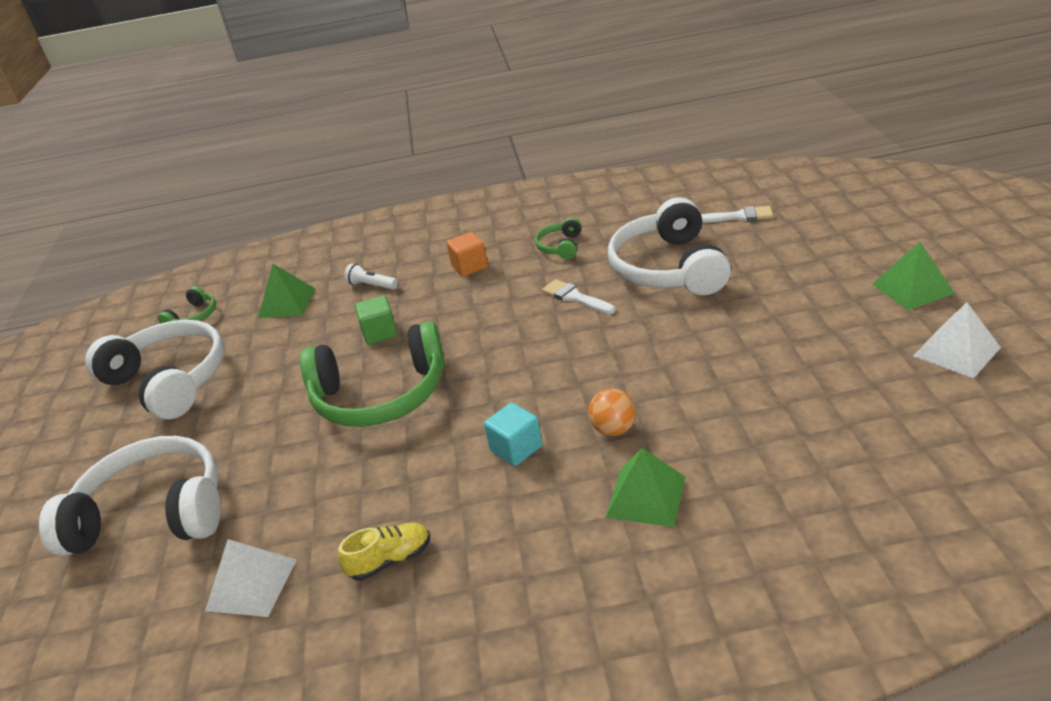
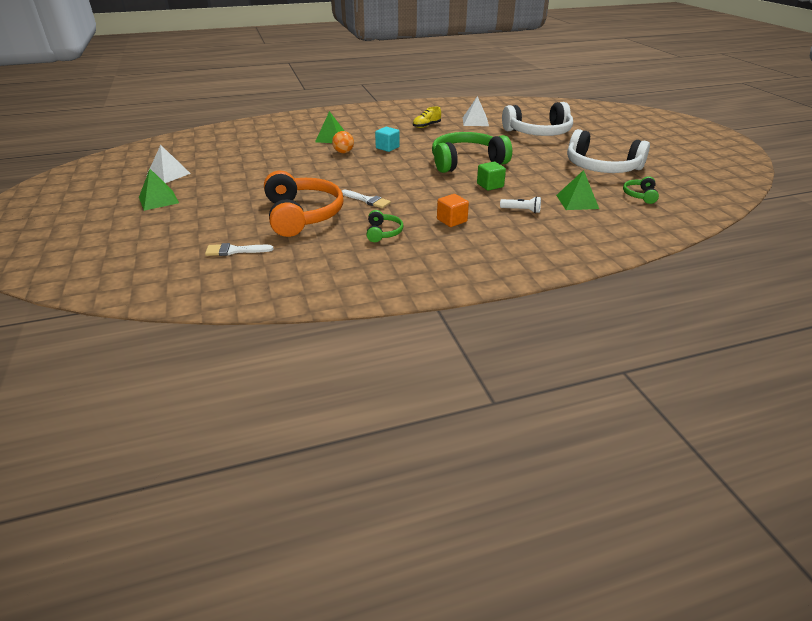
camera: 165 degrees right, 0 degrees up
(668, 268) = (302, 215): white headphones -> orange headphones

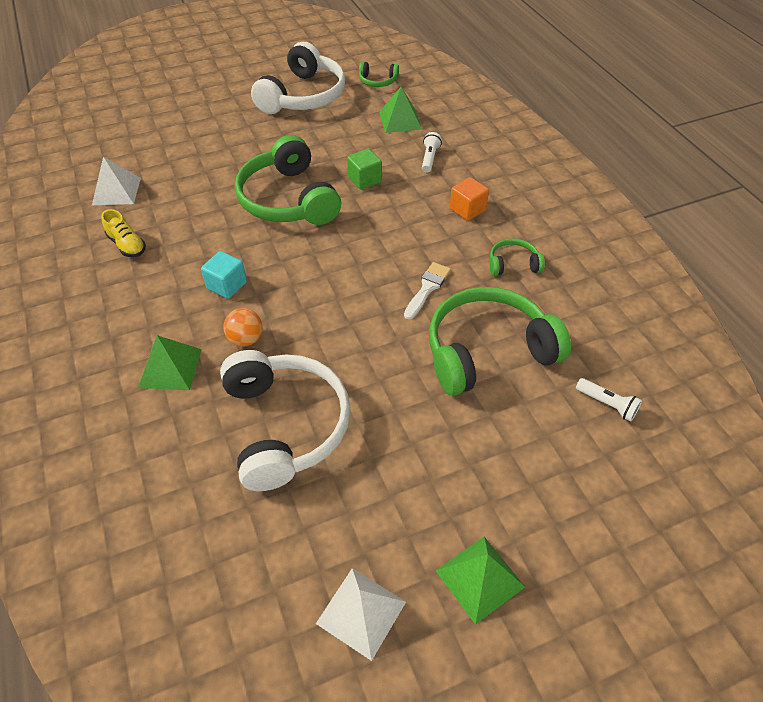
camera: 95 degrees left, 15 degrees up
(234, 251) = (607, 404): white brush -> white flashlight
(302, 215) = (487, 351): orange headphones -> green headphones
(538, 132) = (178, 133): white headphones -> white headphones (285, 425)

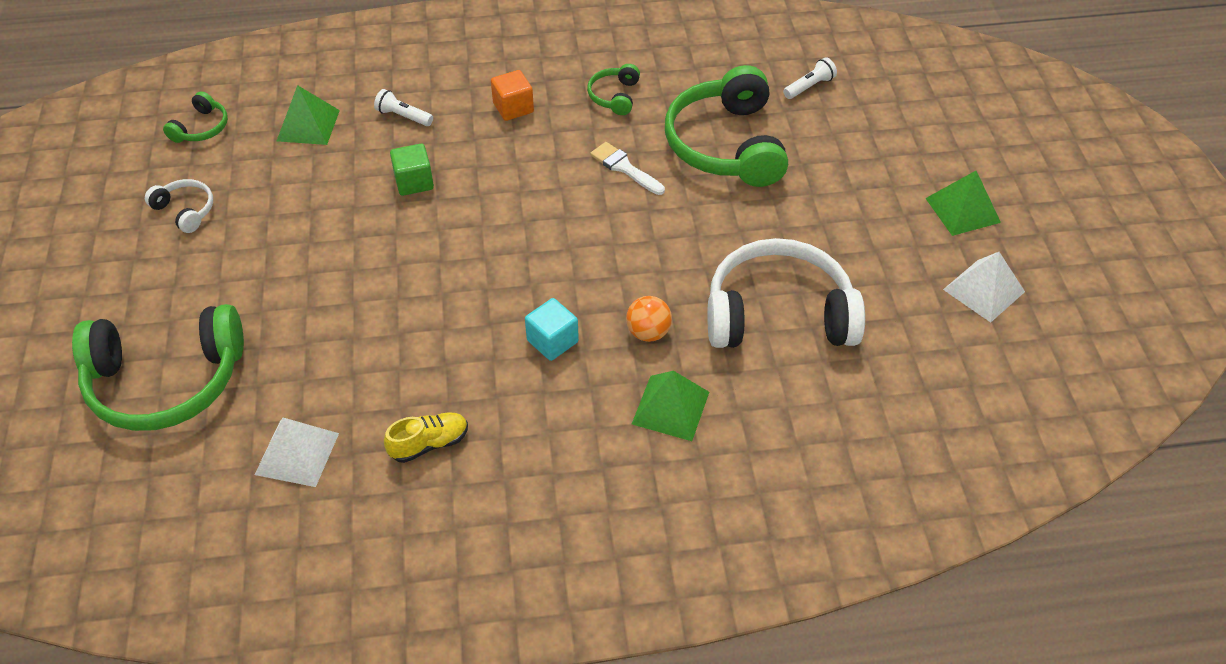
camera: 75 degrees left, 0 degrees up
(288, 199) = (416, 261): green headphones -> green headphones (166, 381)
(303, 96) = (185, 210): white headphones -> white headphones, size x0.45

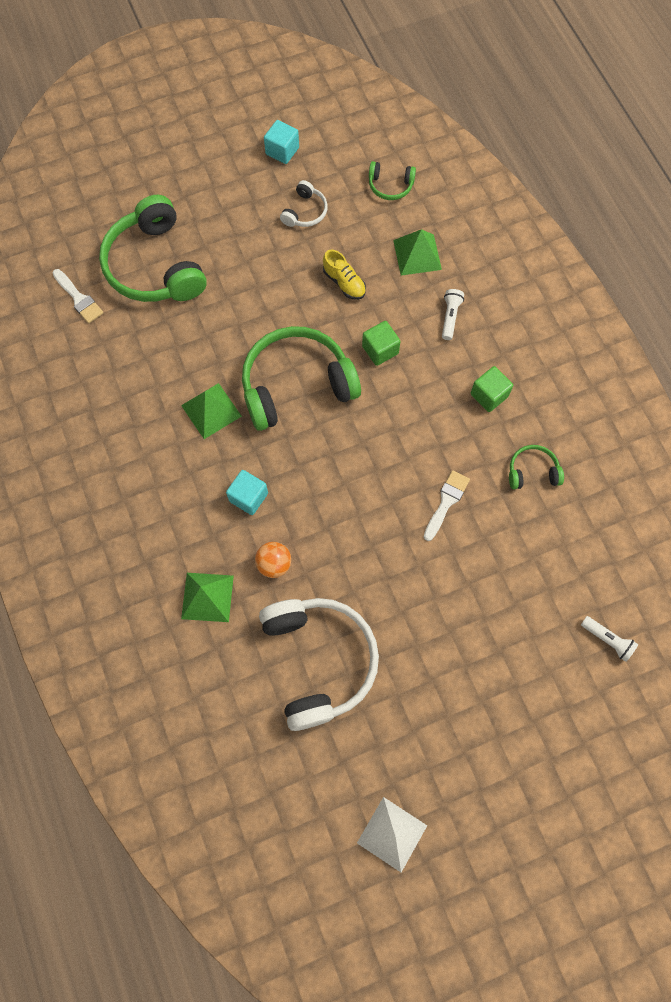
camera: 75 degrees right, 20 degrees up
(80, 215) = (282, 151): none -> turquoise cube
(163, 483) = (79, 298): none -> white brush
(297, 453) = (116, 365): white pyramid -> none
(429, 444) = (141, 443): yellow shoe -> yellow shoe (344, 283)
(513, 108) = (489, 395): orange cube -> green cube
(726, 145) = (502, 579): green headphones -> green headphones (296, 385)
(962, 210) = (486, 806): green pyramid -> green pyramid (211, 410)

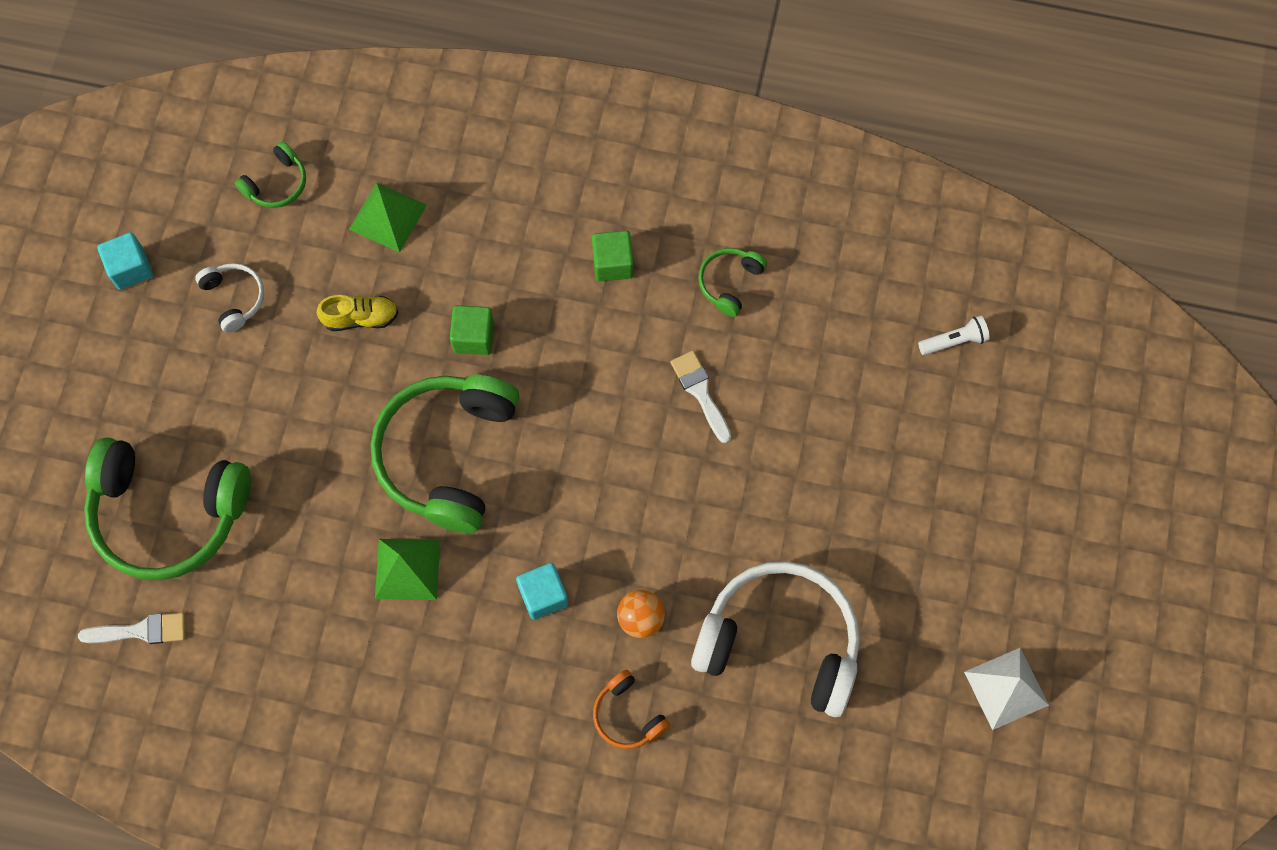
camera: 55 degrees left, 0 degrees up
(207, 597) = (627, 715): green pyramid -> orange headphones
(450, 317) = (491, 237): white flashlight -> none

